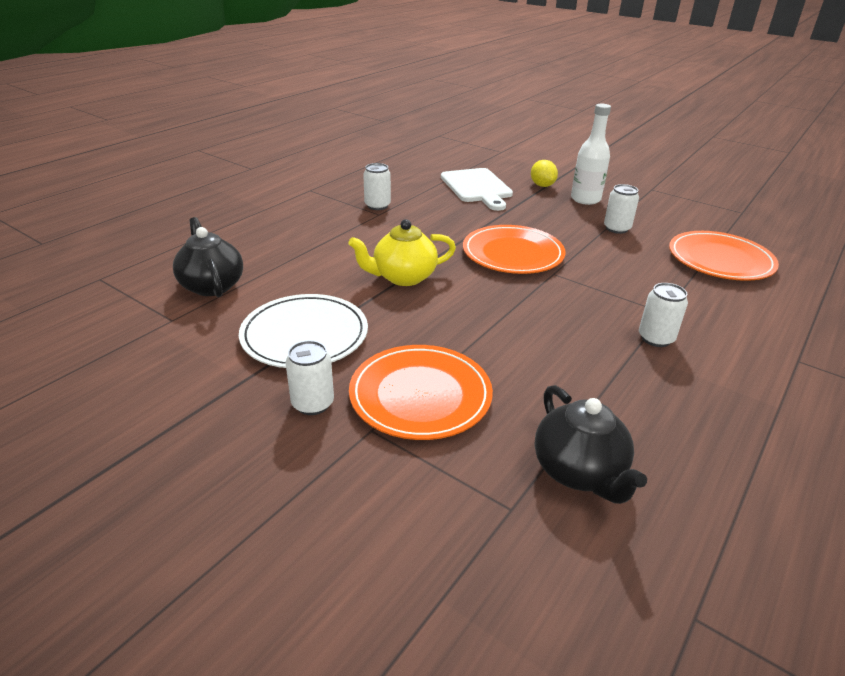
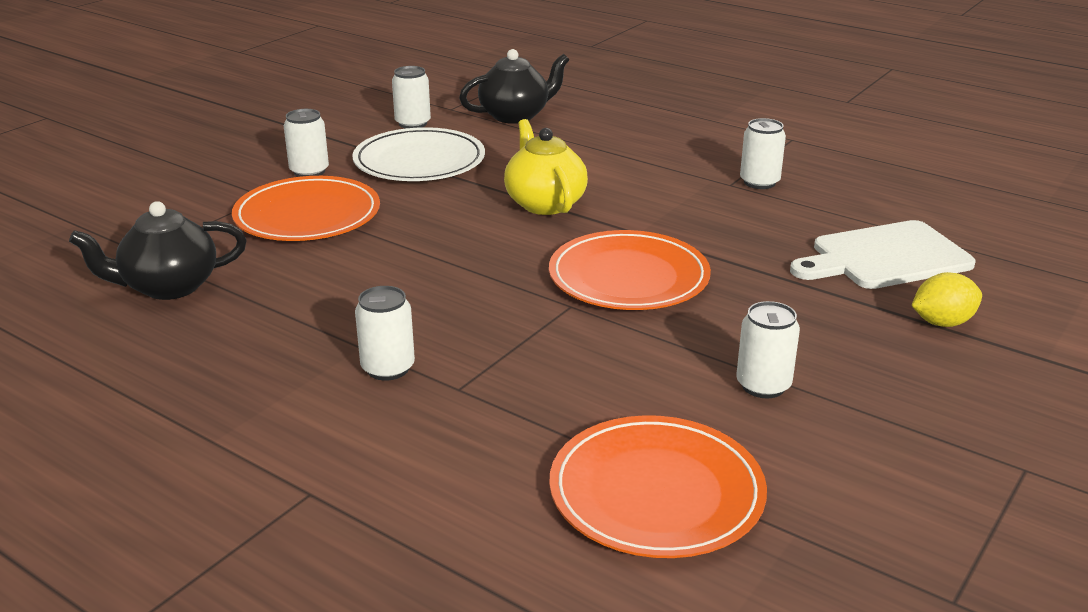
camera: 90 degrees right, 5 degrees down
(203, 342) = (413, 123): none -> white can
(585, 199) = (897, 366): white bottle -> none

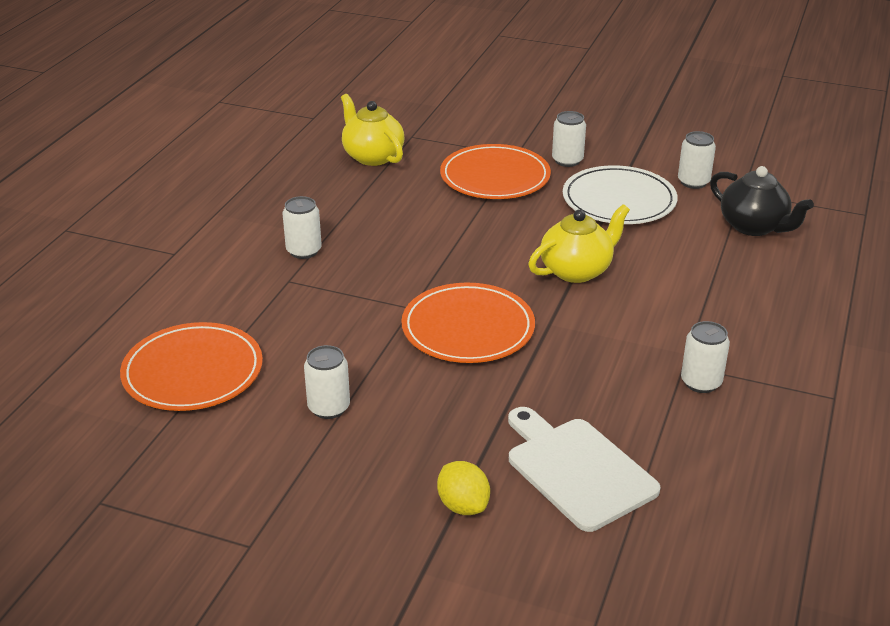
camera: 75 degrees right, 5 degrees up
(169, 287) = (372, 156): black teapot -> yellow teapot

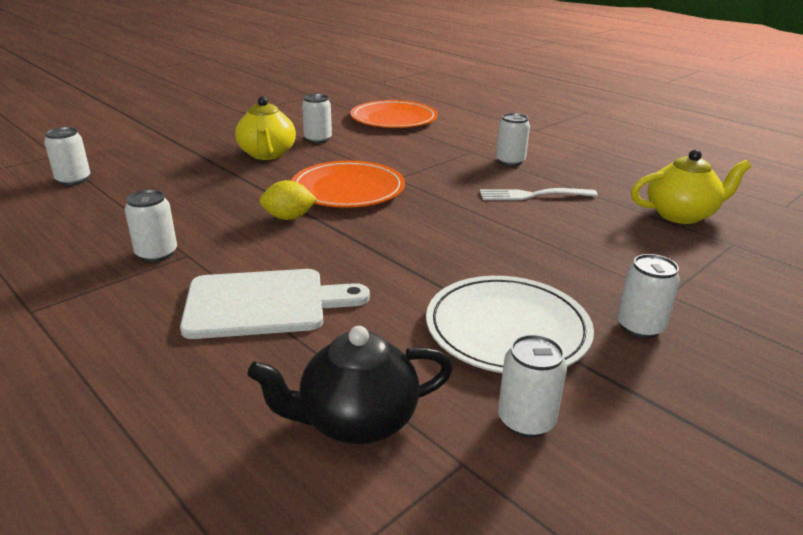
camera: 115 degrees right, 5 degrees down
(389, 224) = (532, 195): none -> white fork
(463, 506) = (188, 151): yellow lemon -> yellow lemon (289, 218)
(495, 177) = (609, 265): orange plate -> none
(577, 270) = (380, 253): yellow teapot -> yellow teapot (267, 154)
(577, 469) = (159, 183): white cutting board -> white cutting board (264, 303)
(637, 552) = (73, 180): none -> white can

